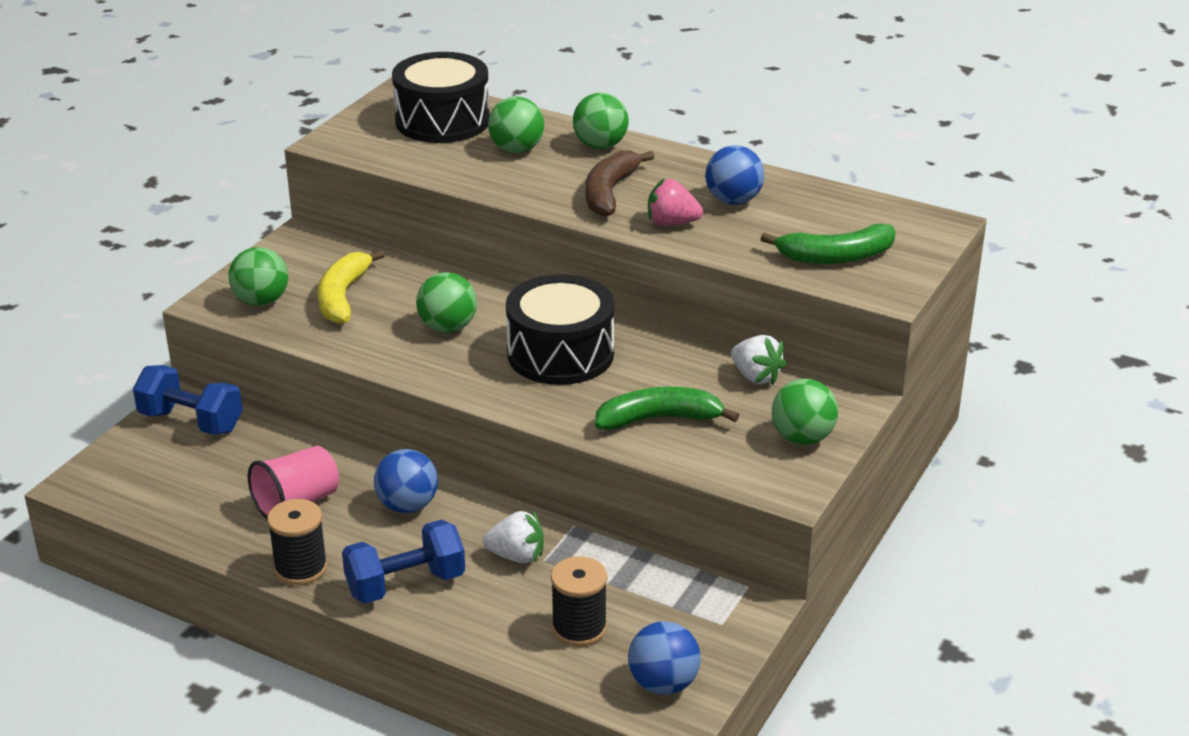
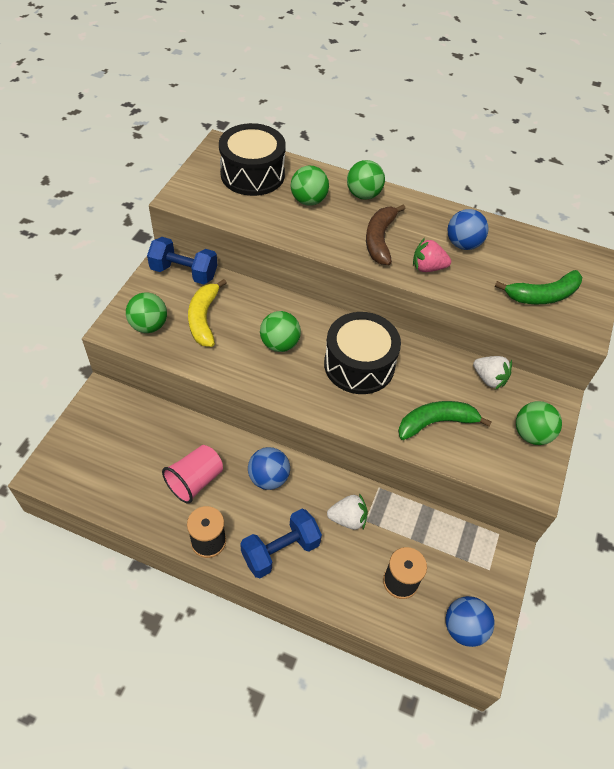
camera: 10 degrees left, 20 degrees up
(191, 421) = (111, 410): blue dumbbell -> blue dumbbell (184, 272)

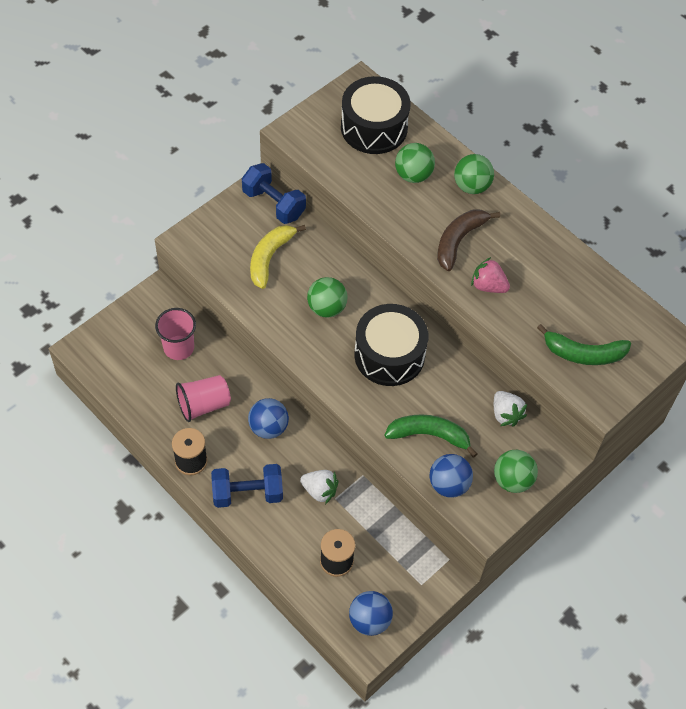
camera: 25 degrees right, 5 degrees up
(145, 436) = (179, 347): none -> pink cup
(149, 326) = (217, 247): green ball -> none
(463, 244) = (539, 273): blue ball -> blue ball (449, 484)

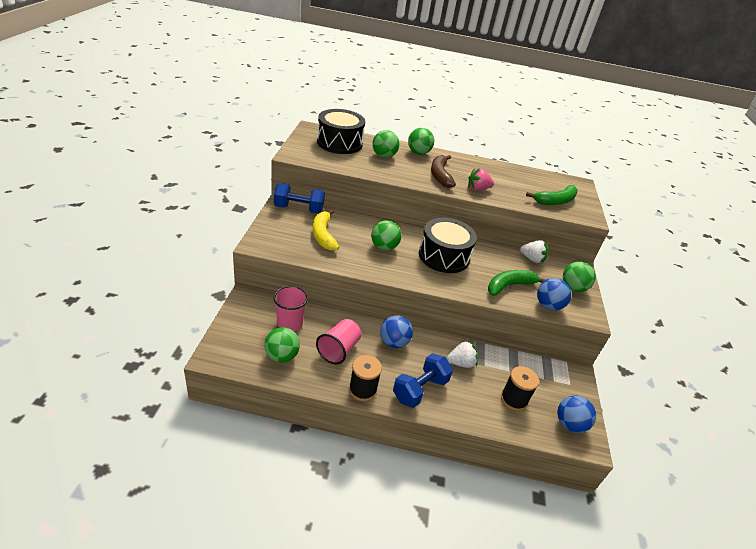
camera: 40 degrees left, 20 degrees down
(143, 382) = (282, 356): none -> green ball

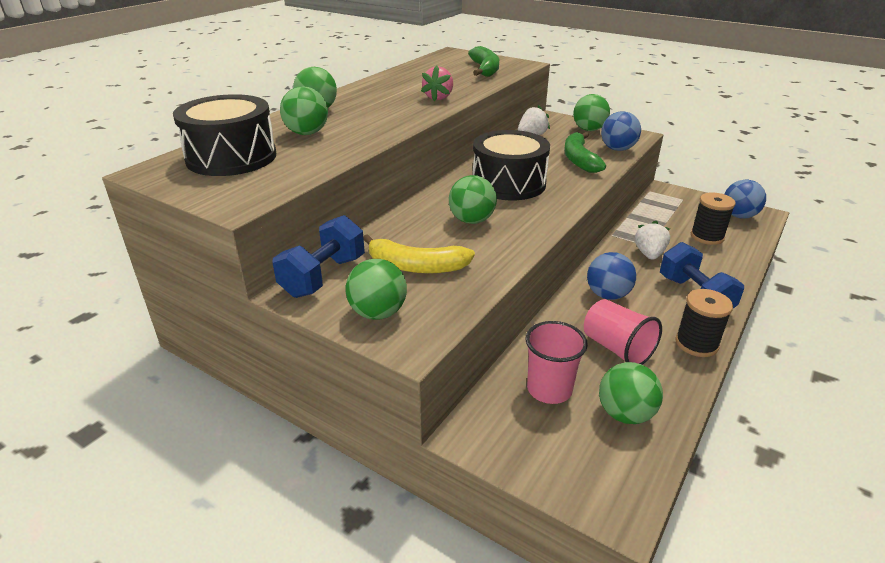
camera: 60 degrees left, 5 degrees down
(277, 230) = (378, 313): none -> green ball
(440, 175) = (390, 110): brown banana -> none

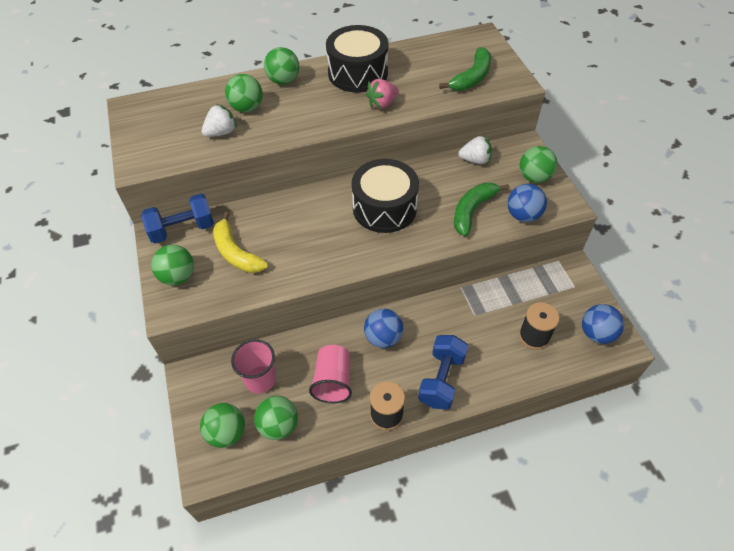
camera: 40 degrees right, 20 degrees up
(231, 157) = (180, 114): black drum -> black drum (358, 73)
(472, 220) = (314, 232): green ball -> green ball (227, 433)
(649, 254) = (462, 323): white strawberry -> white strawberry (221, 132)

